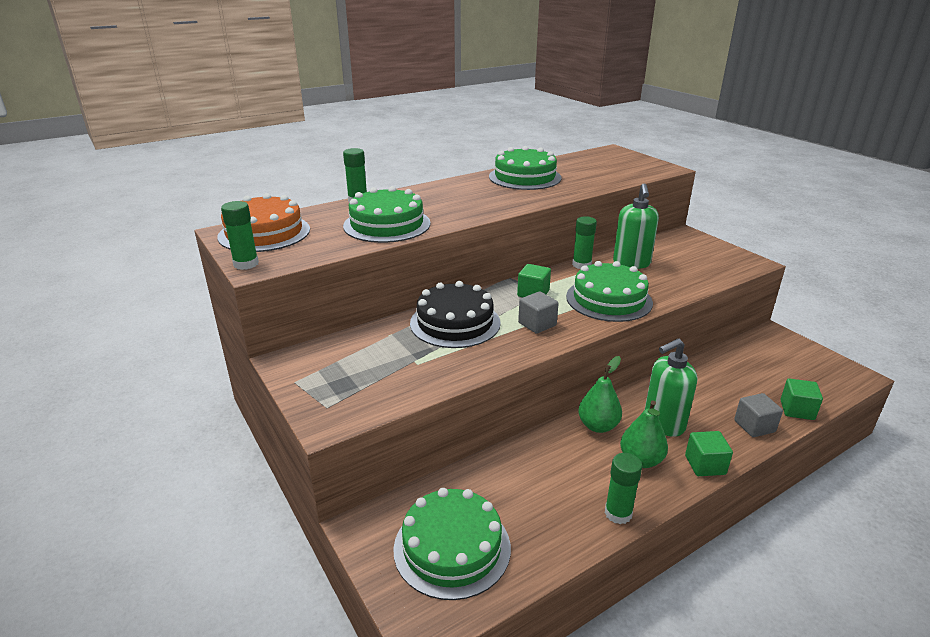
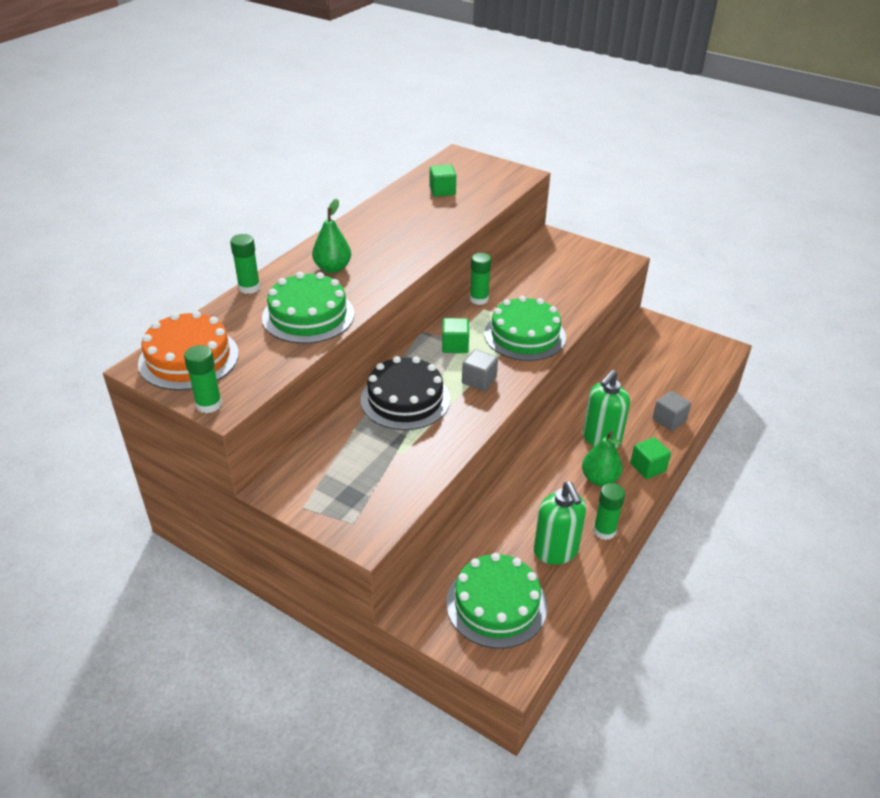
camera: 25 degrees left, 10 degrees up
(525, 177) = (397, 215): green cake -> none
(598, 426) = (551, 457): green pear -> green pear (333, 268)
(631, 263) = (522, 286): green soap dispenser -> green soap dispenser (556, 551)
(797, 410) = (693, 395): green cube -> green cube (442, 191)

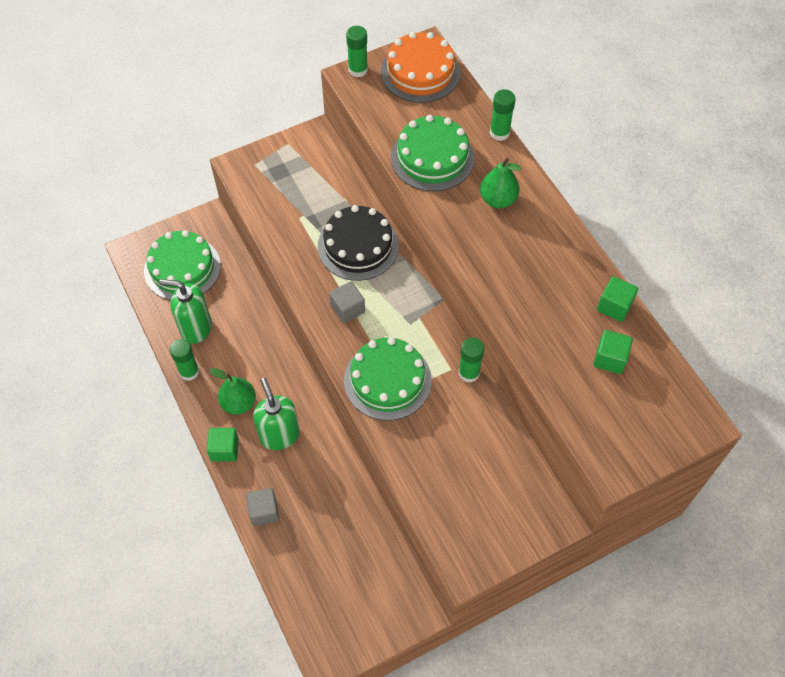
camera: 120 degrees right, 20 degrees up
(455, 346) = (406, 315): green cube -> green cube (614, 306)

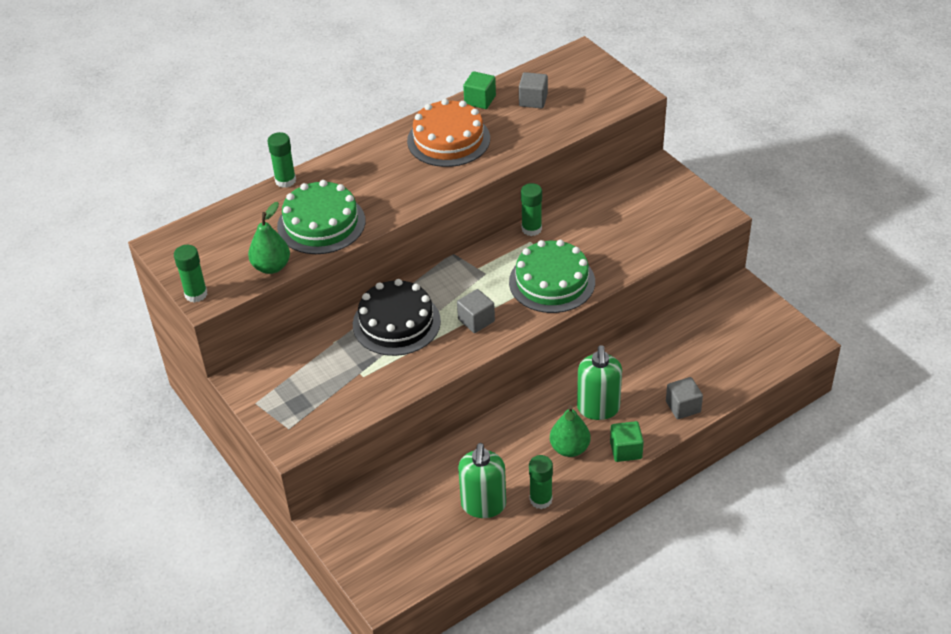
camera: 95 degrees left, 15 degrees down
(182, 268) = (402, 536): green cake -> none
(279, 435) = (598, 408): green soap dispenser -> green soap dispenser turned 60 degrees counterclockwise
(420, 72) = (200, 244): orange cake -> orange cake (448, 140)
(498, 200) = (371, 175): green pear -> green pear (271, 267)
(610, 359) = (533, 100): green cube -> grey cube

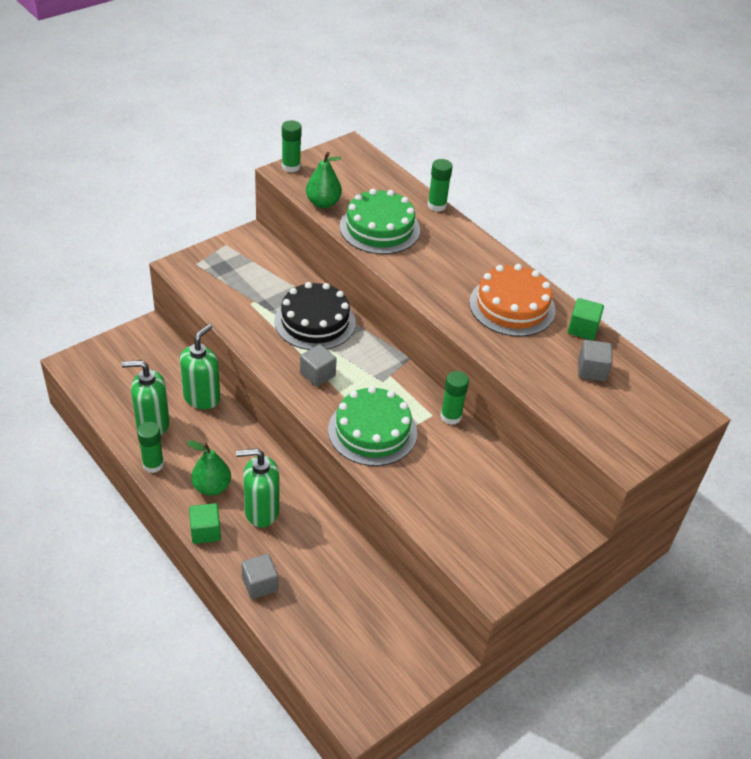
camera: 80 degrees right, 0 degrees up
(443, 464) = (202, 398): none -> green soap dispenser

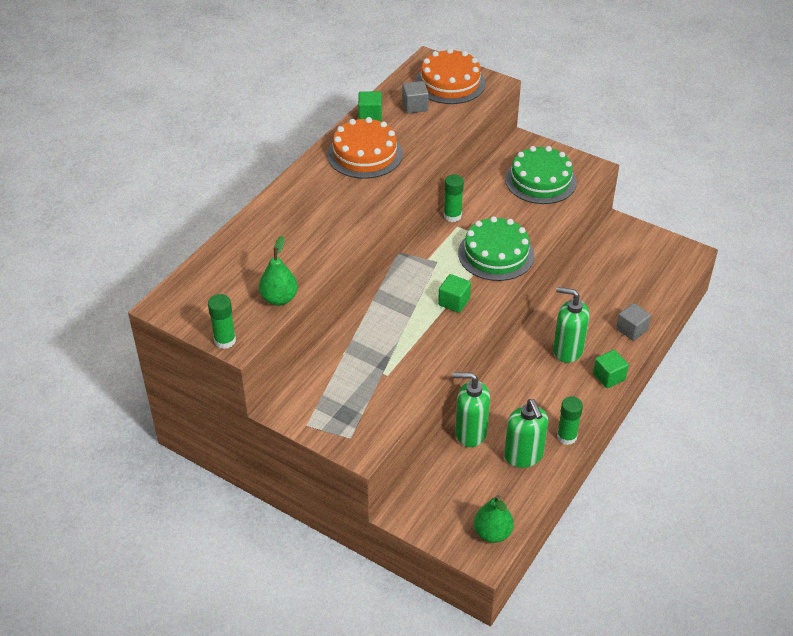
camera: 105 degrees left, 0 degrees up
(211, 487) = (564, 389): green pear -> green pear (492, 533)
(261, 511) = (567, 350): green soap dispenser -> green soap dispenser turned 135 degrees clockwise
(315, 322) = (388, 322): black cake -> none
(317, 374) = (454, 302): grey cube -> green cube
(379, 228) = (299, 251): green cake -> green cake (540, 180)
(437, 205) = (243, 222): green glue stick -> none
(635, 417) = (450, 83): none -> orange cake

